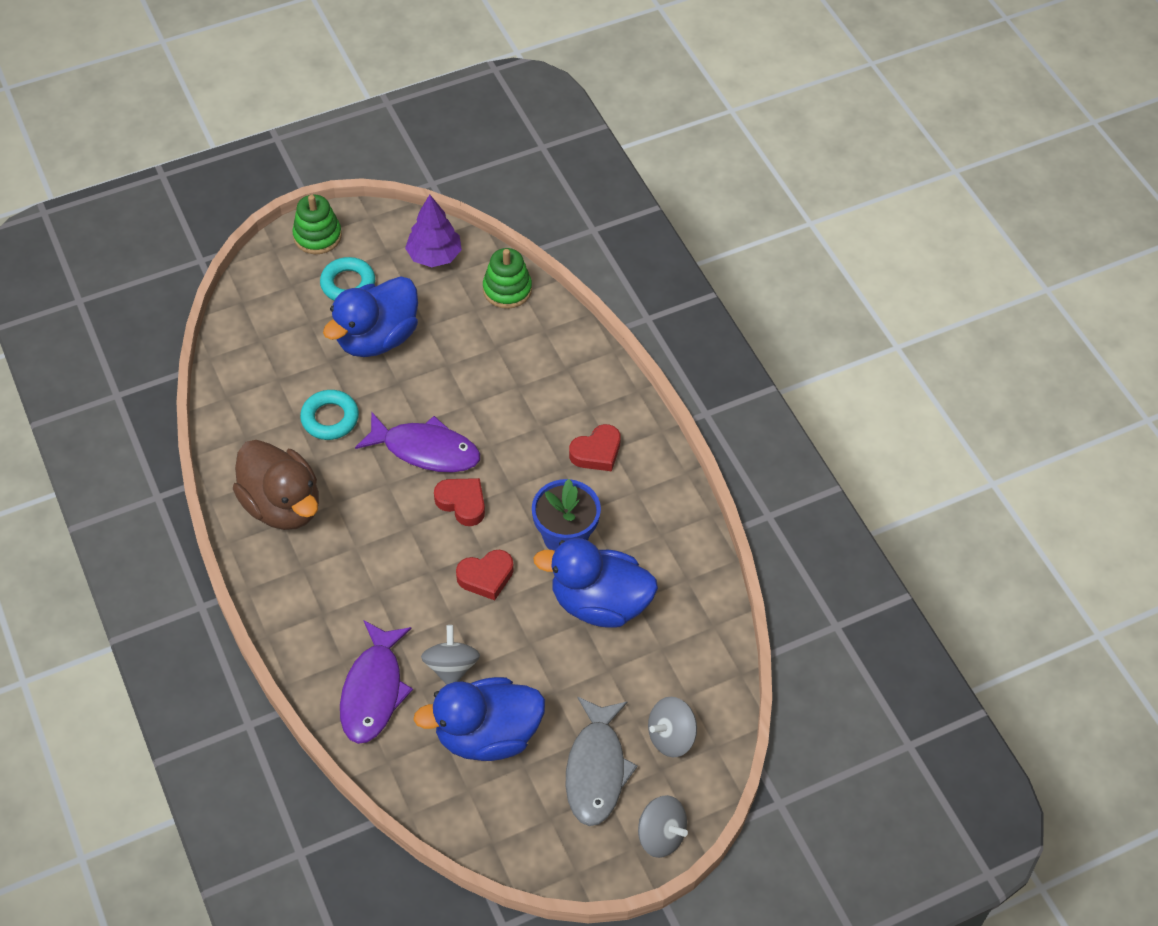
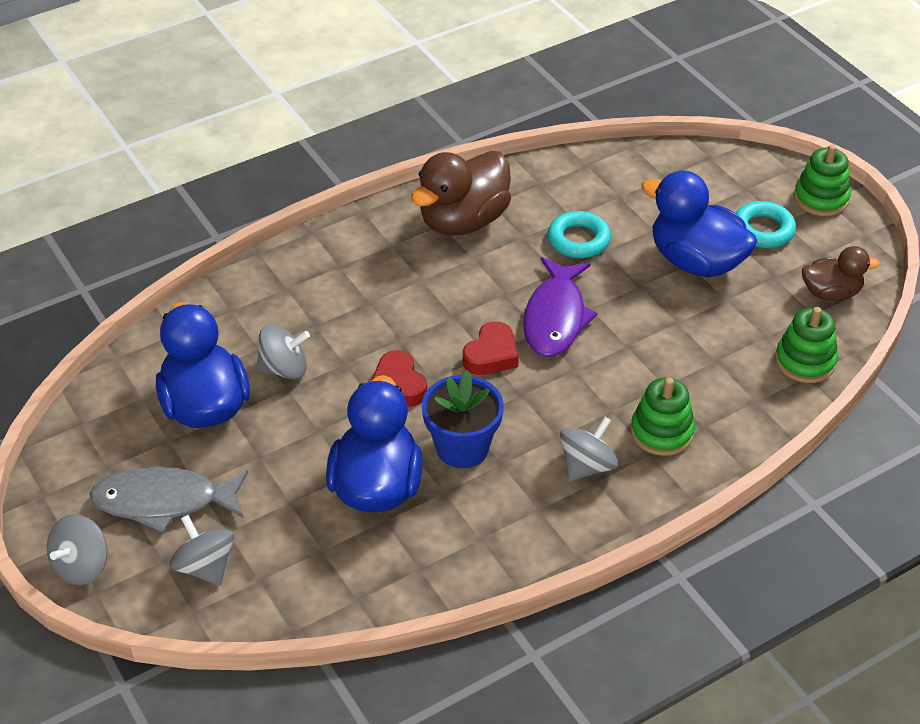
camera: 85 degrees right, 10 degrees down
(373, 691) = (253, 314): purple fish -> none
(434, 256) = (831, 293): purple tree -> brown duck
(568, 397) = (662, 432): none -> green stacking toy
(596, 452) = (587, 466): red heart -> grey spinning top

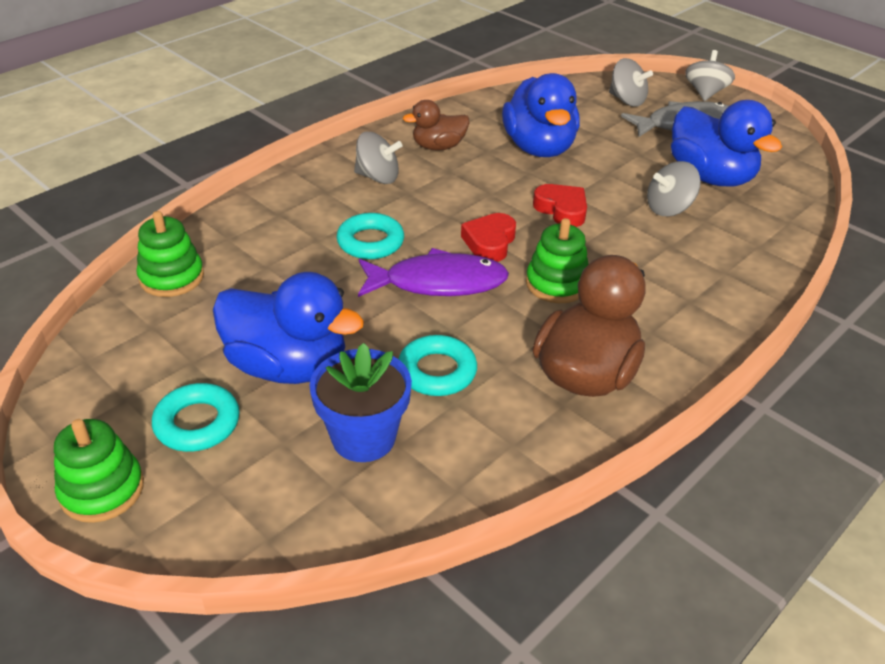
camera: 165 degrees right, 5 degrees down
(462, 447) = (485, 176): blue flower pot -> blue flower pot (363, 437)
(555, 317) = (438, 283): purple fish -> purple fish turned 90 degrees clockwise
(587, 466) = (378, 177): grey spinning top -> grey spinning top turned 105 degrees counterclockwise
(610, 373) = (370, 242): none -> turquoise ring
(662, 432) = (317, 205): green stacking toy -> green stacking toy (556, 284)
(831, 293) = (124, 352): brown duck -> brown duck (438, 147)

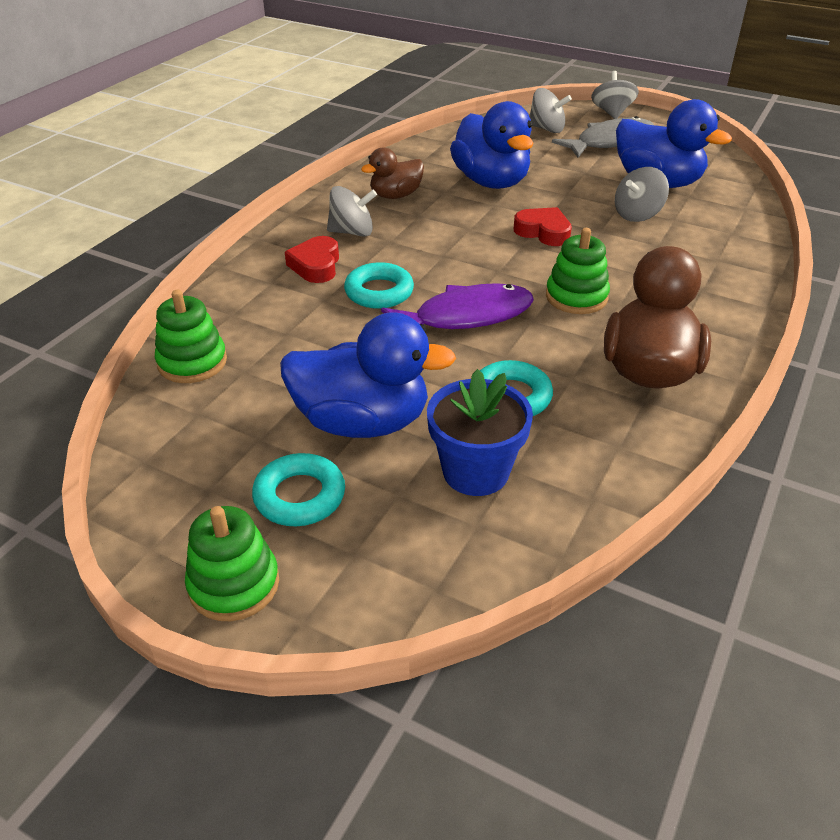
camera: 15 degrees left, 0 degrees up
(489, 242) = (493, 272): red heart -> red heart (316, 265)

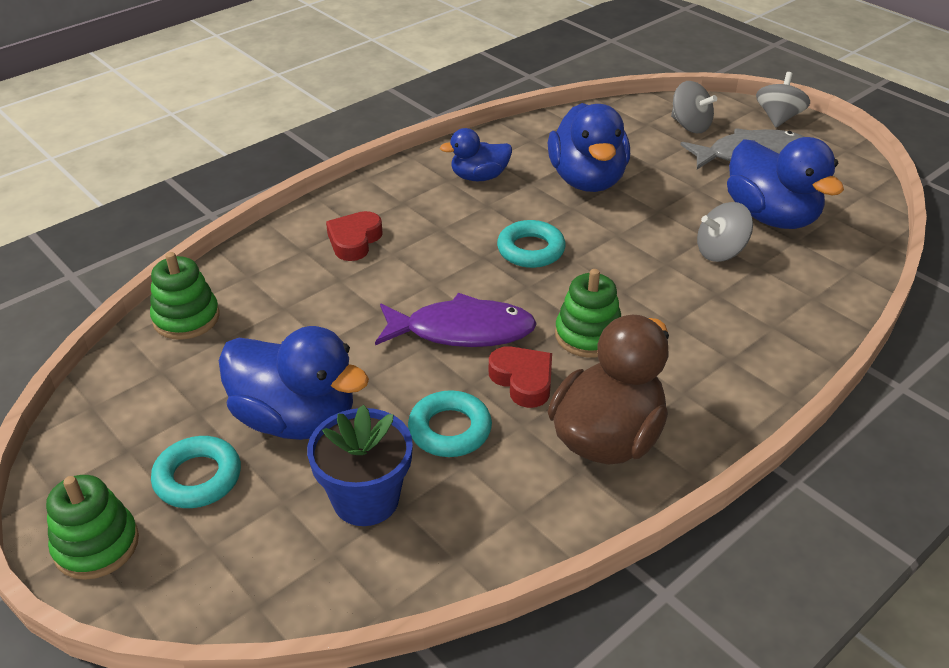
camera: 20 degrees right, 0 degrees up
(352, 232) = (411, 210): grey spinning top -> none
(379, 292) = (395, 284): turquoise ring -> turquoise ring (531, 250)
(395, 195) = (479, 177): brown duck -> blue duck
(543, 232) = (603, 251): red heart -> red heart (523, 380)

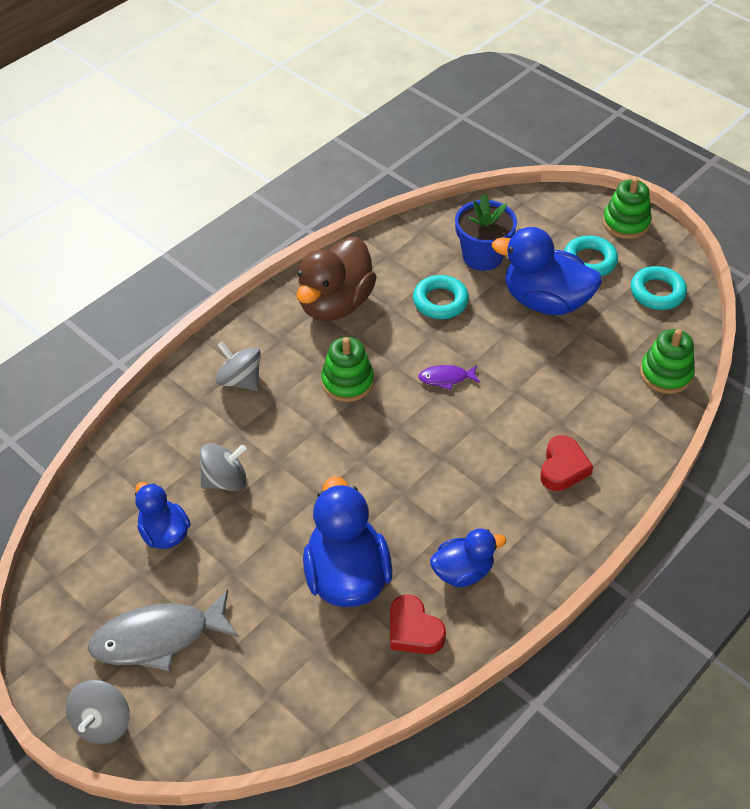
camera: 175 degrees right, 10 degrees up
(462, 331) = (446, 378): purple fish -> purple fish, size x0.49
(523, 380) = (395, 340): red heart -> red heart (413, 630)
(531, 250) = (399, 469): turquoise ring -> turquoise ring (657, 292)
(690, 126) = (218, 694): grey spinning top -> grey spinning top (240, 380)
(771, 216) = (164, 533): blue duck -> blue duck, size x0.58

